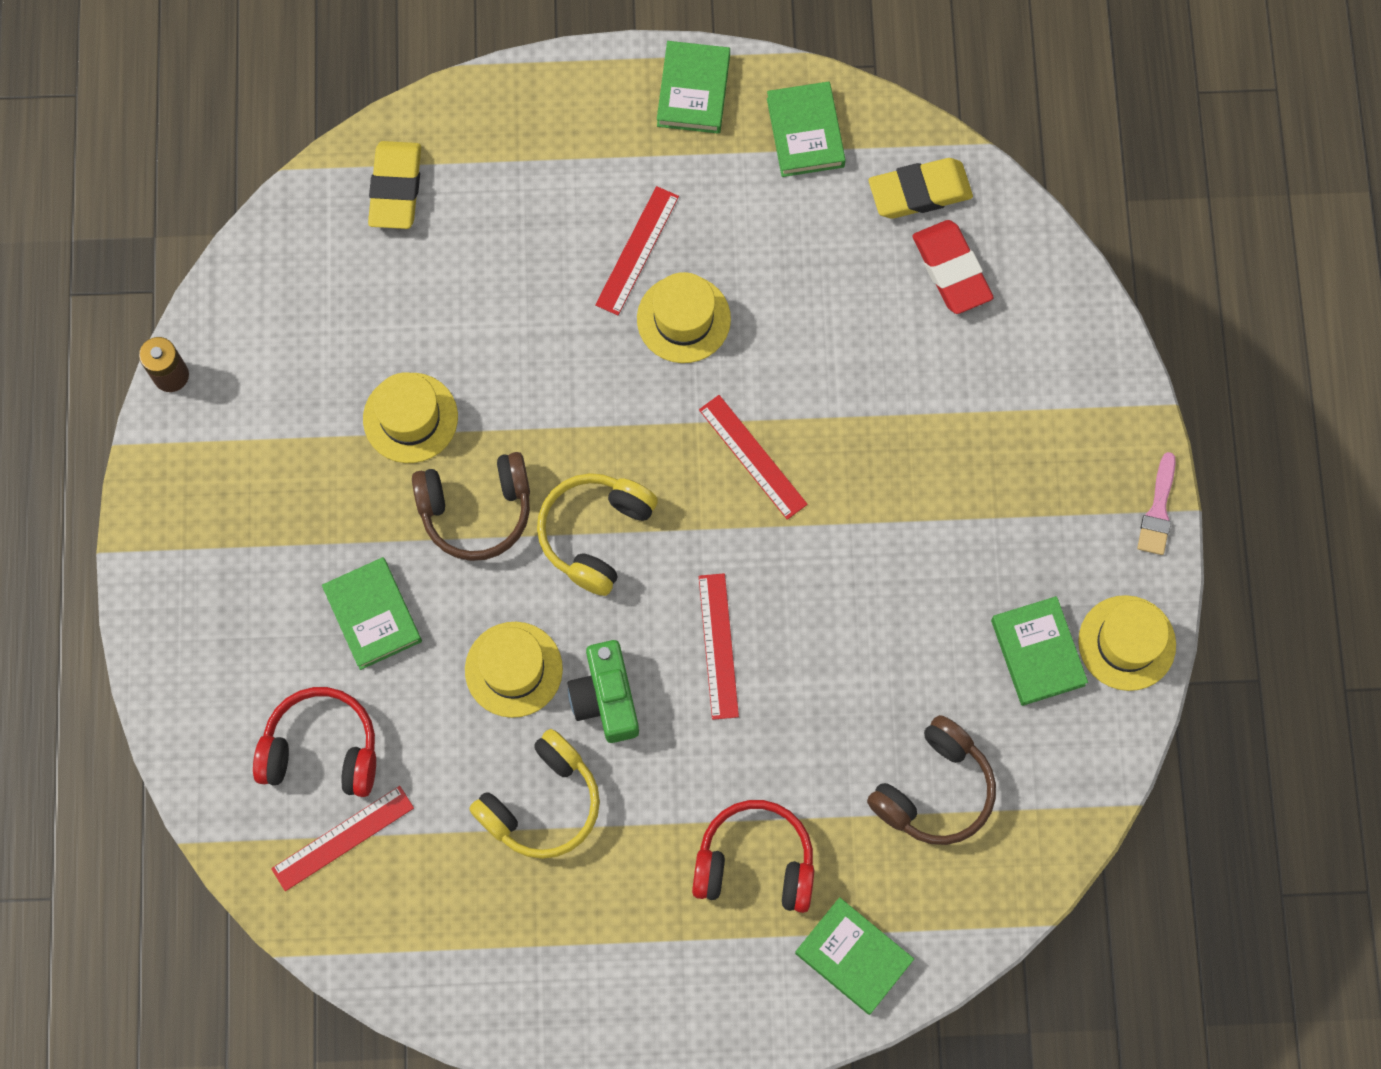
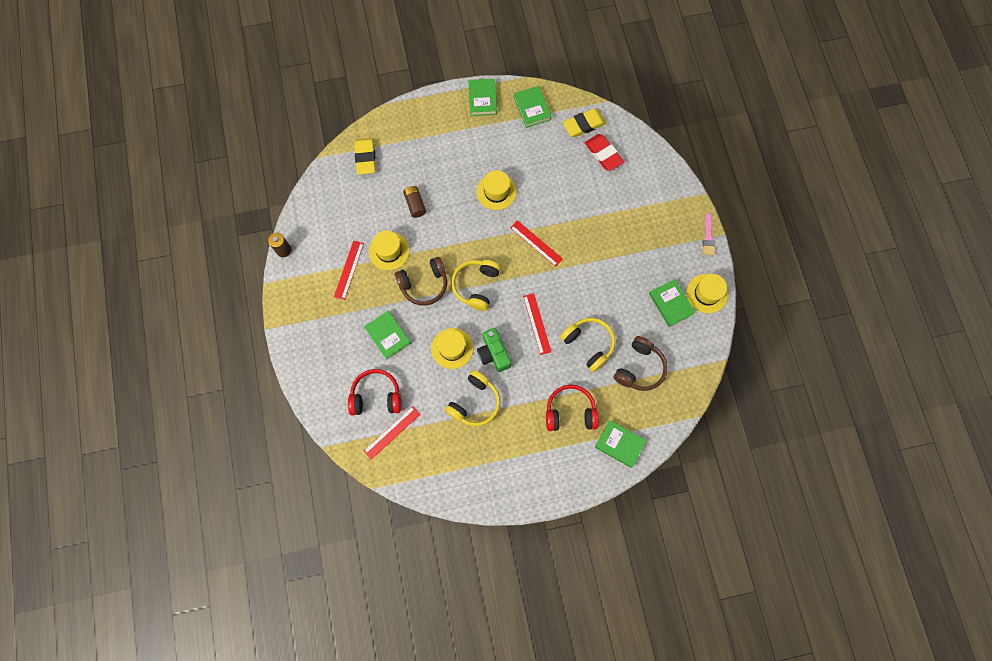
camera: 10 degrees left, 0 degrees up
(490, 318) = (415, 204): none -> brown battery
(637, 250) = (471, 167): red ruler -> red ruler (349, 270)
(828, 714) = (588, 344): none -> yellow headphones

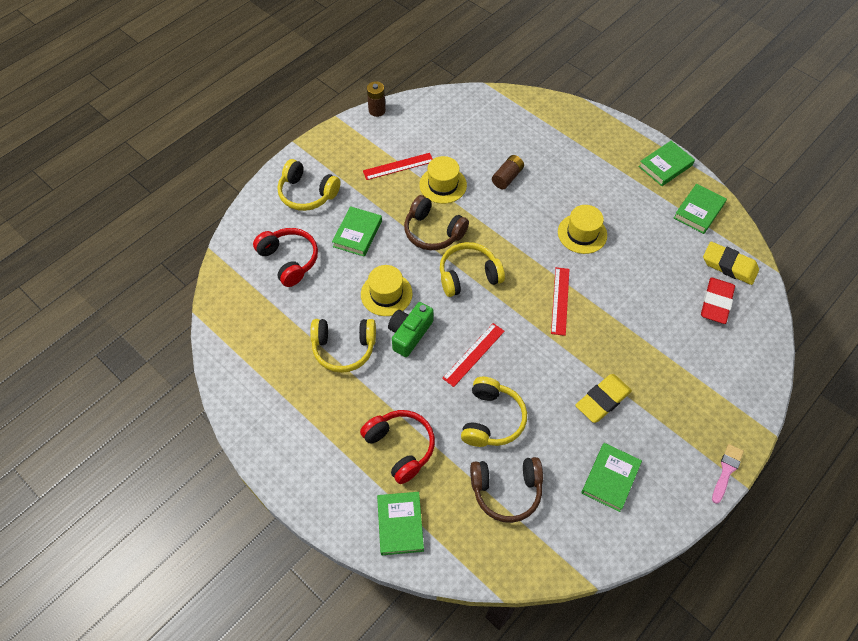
camera: 55 degrees right, 15 degrees down
(325, 348) = (307, 193): none -> yellow headphones
(365, 158) = (517, 115): yellow eraser -> yellow eraser (602, 400)
(392, 432) = (261, 295): red ruler -> none
(707, 293) = (657, 512): yellow hat -> none
(708, 237) = (726, 471): pink brush -> pink brush turned 150 degrees clockwise

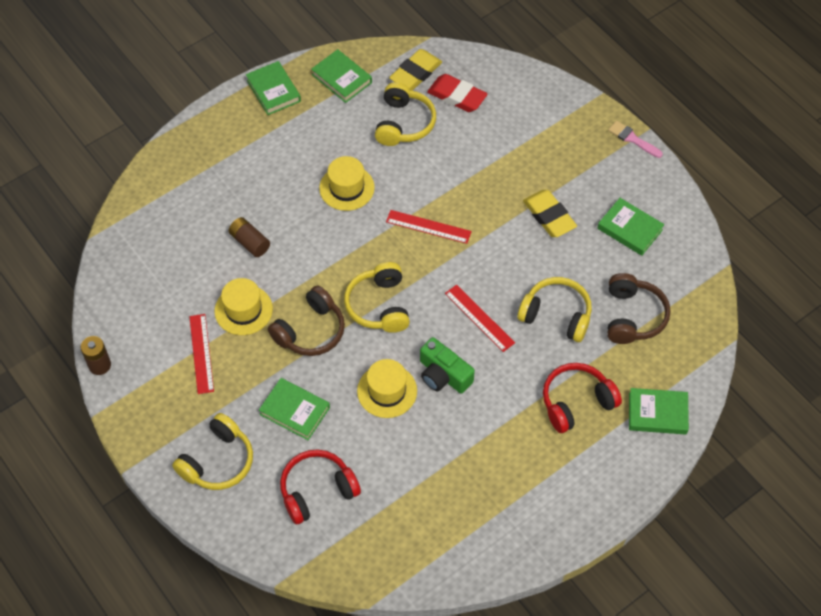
camera: 80 degrees left, 0 degrees up
(344, 348) = (450, 443): yellow headphones -> yellow headphones (404, 123)

